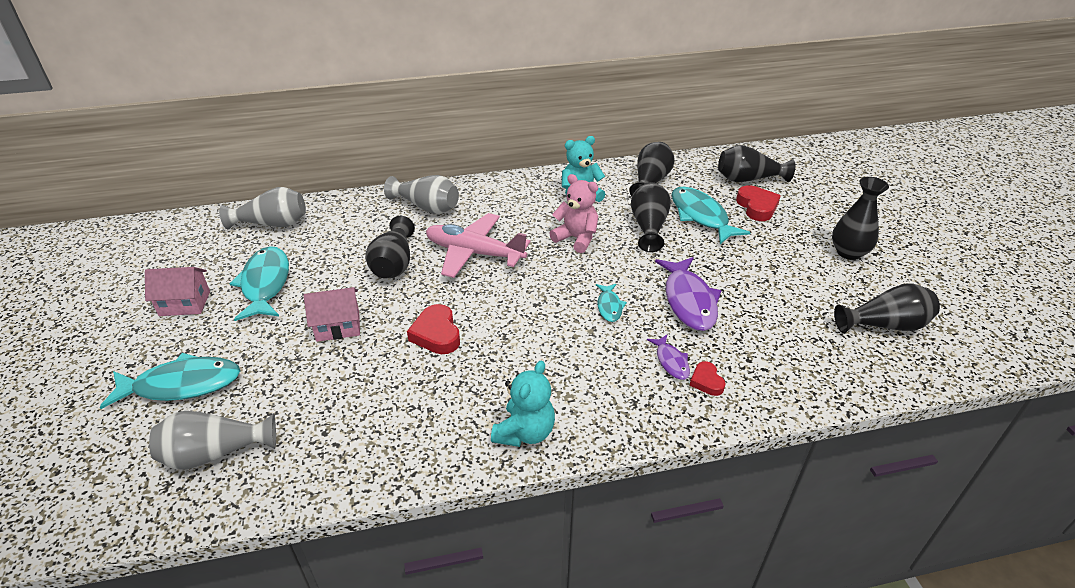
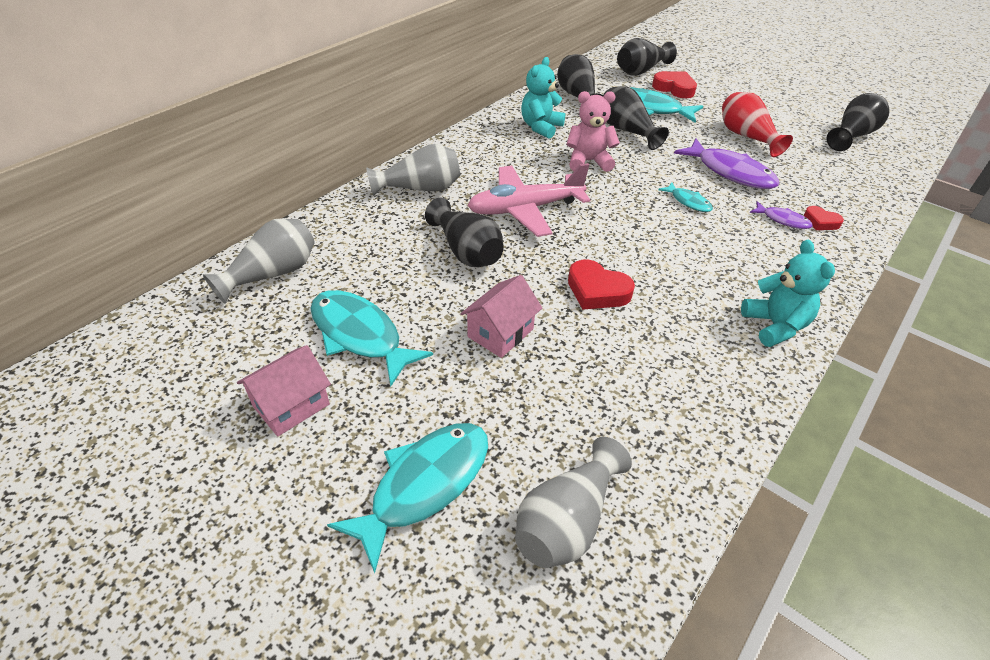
camera: 40 degrees left, 5 degrees up
(758, 278) = (746, 137): none -> red vase
(848, 252) = (769, 98): black vase -> none

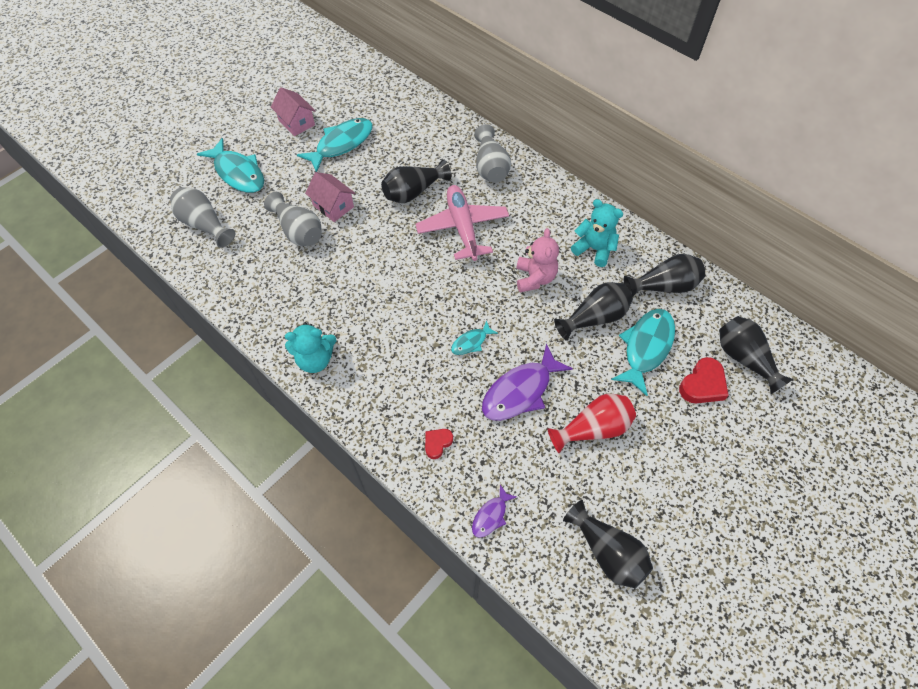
camera: 95 degrees right, 15 degrees up
(272, 274) = (398, 103): grey vase -> grey vase (298, 231)
(597, 291) = (365, 260): red heart -> none
(783, 220) = (441, 411): purple fish -> purple fish (491, 515)

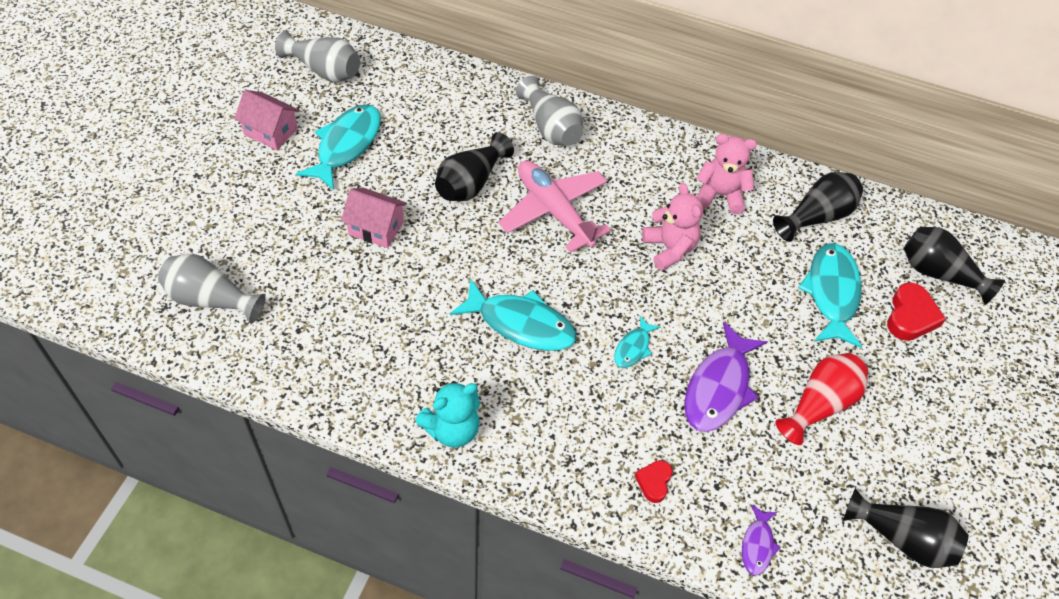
camera: 25 degrees left, 5 degrees down
(238, 173) = (223, 218): turquoise fish -> turquoise fish (521, 324)
(298, 231) = (346, 273): grey vase -> grey vase (324, 70)
(594, 249) = (720, 195): turquoise teddy bear -> pink teddy bear
(594, 318) = (759, 276): black vase -> none

